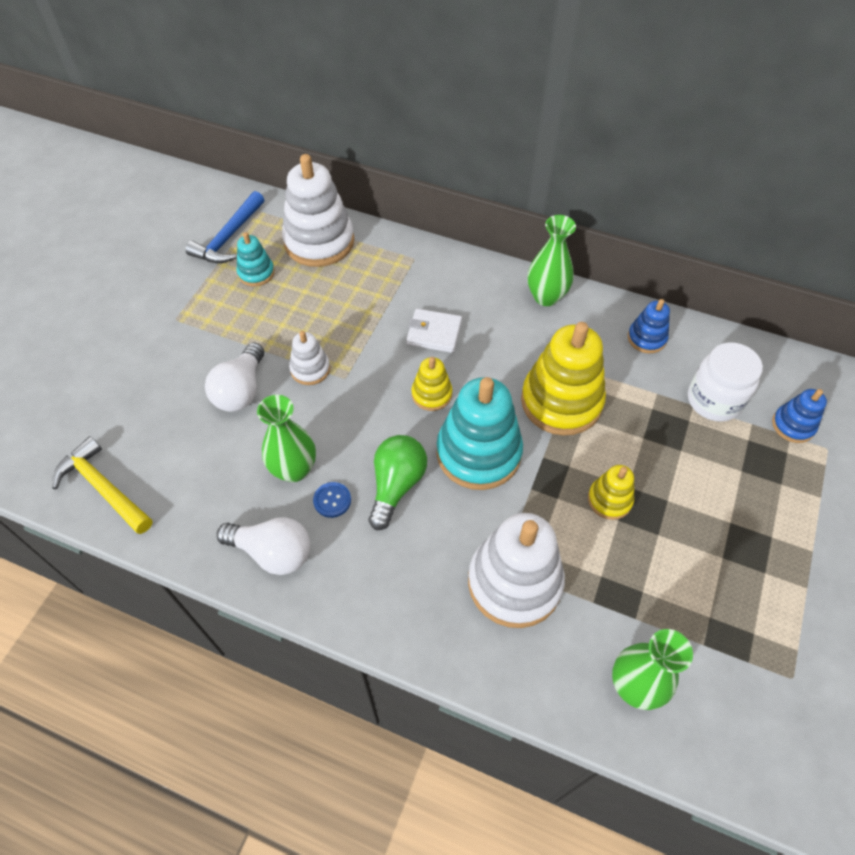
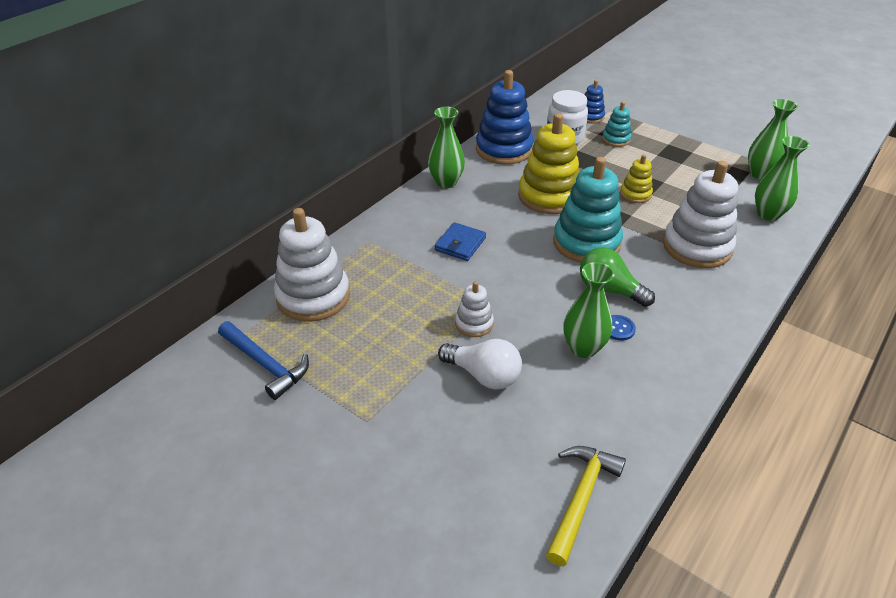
camera: 75 degrees left, 15 degrees down
(103, 488) = (580, 499): yellow hammer -> yellow hammer turned 150 degrees clockwise
(256, 273) = (332, 347): turquoise stacking toy -> turquoise stacking toy (616, 139)
(273, 552) = (665, 372): white light bulb -> none
(431, 394) = (524, 256): yellow stacking toy -> none
(434, 333) = (460, 244): white wallet -> blue wallet
(646, 338) = (504, 149): blue stacking toy -> blue stacking toy, size x1.99
(749, 679) = (760, 174): none -> green vase

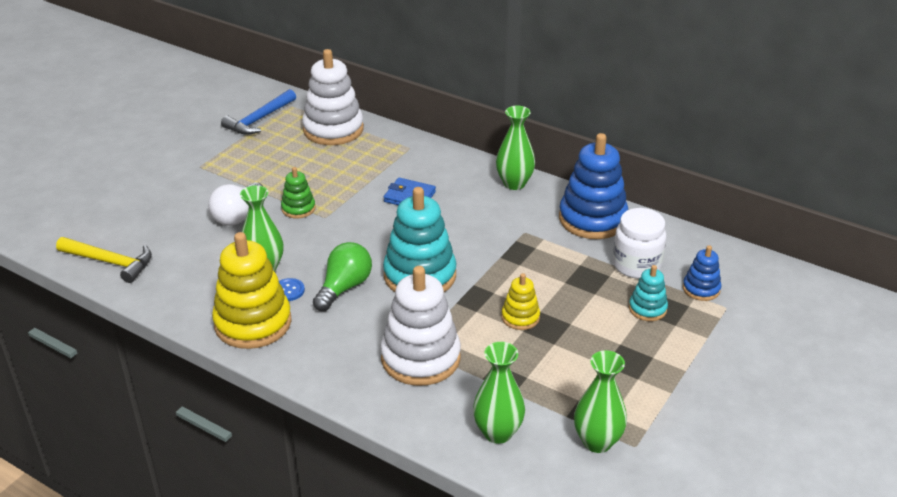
camera: 85 degrees right, 5 degrees down
(474, 324) = (298, 208): white stacking toy -> green stacking toy
(549, 196) = (502, 251): yellow stacking toy -> yellow stacking toy (253, 323)

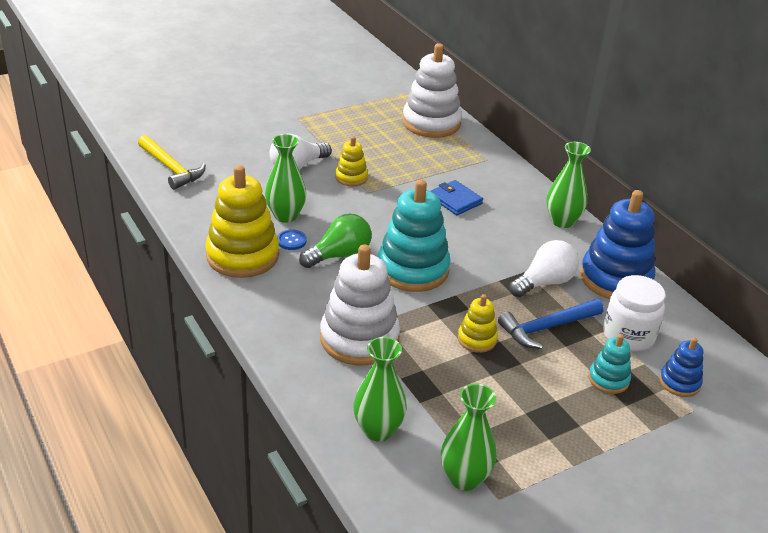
camera: 25 degrees right, 0 degrees up
(259, 119) = (374, 96): blue hammer -> blue hammer (547, 328)
(298, 208) = (351, 177): green stacking toy -> yellow stacking toy
(539, 244) = (544, 282): none -> white light bulb

